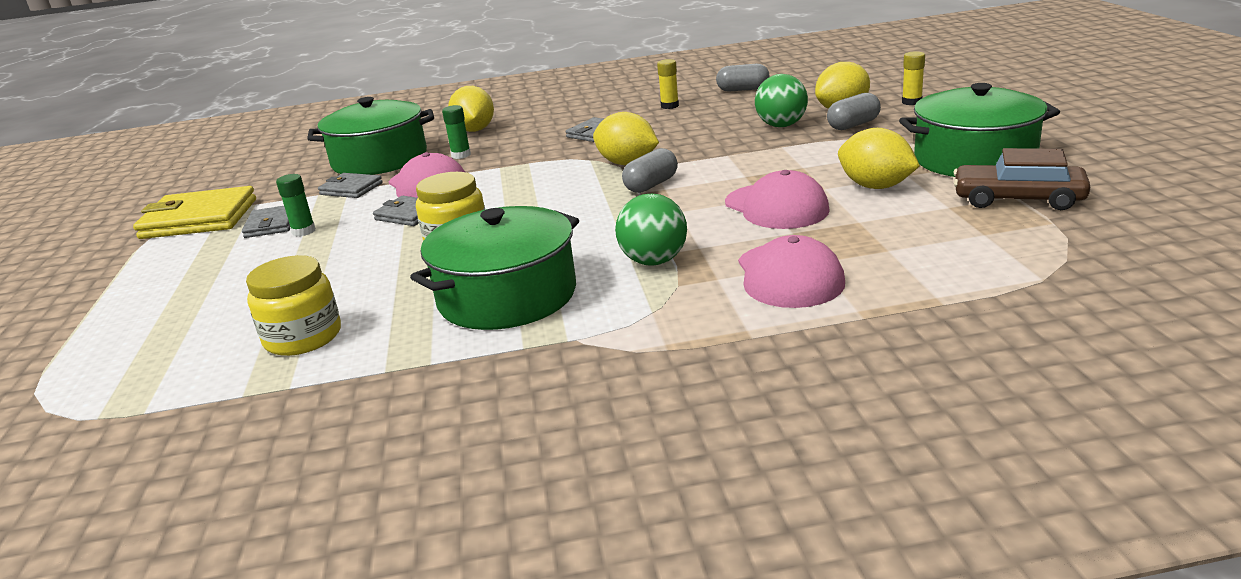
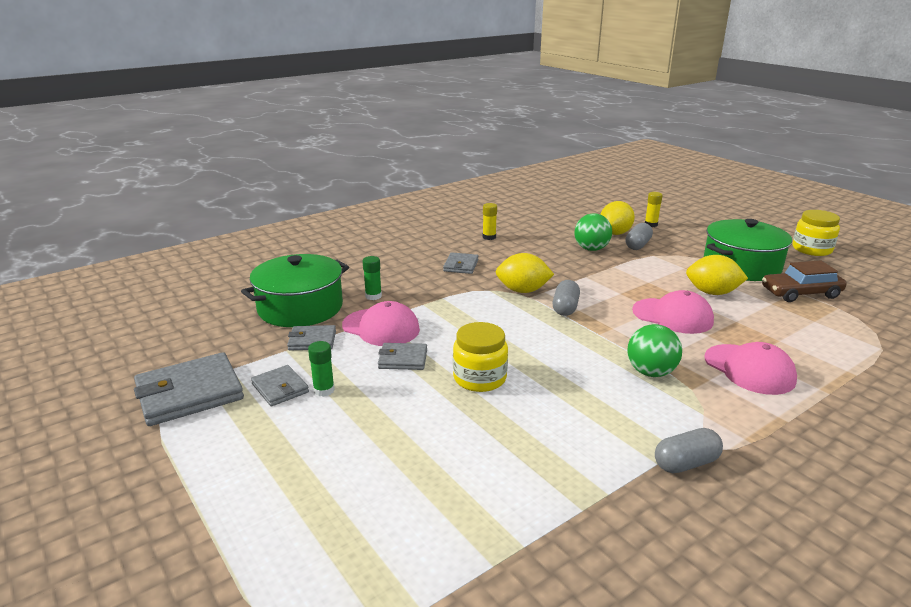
camera: 30 degrees left, 0 degrees up
(199, 219) = (190, 393): yellow wallet -> grey wallet
(303, 337) = (470, 495): yellow jar -> yellow jar (812, 249)
(475, 130) = (353, 271): yellow lemon -> none
(507, 296) = (586, 421): green pot -> none
(743, 90) = (525, 220): grey capsule -> grey capsule (686, 463)

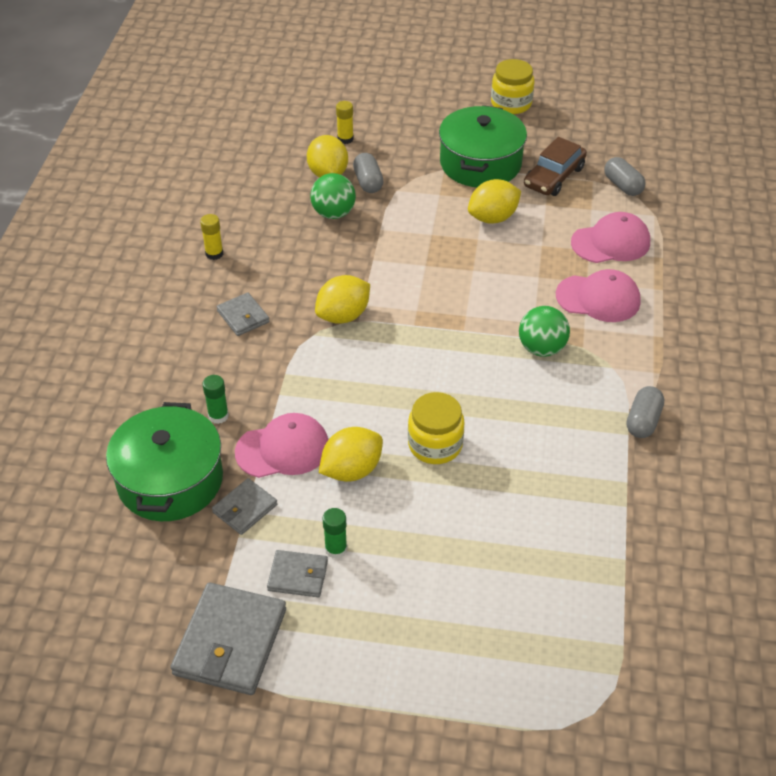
camera: 45 degrees left, 20 degrees up
(403, 359) = (351, 470): grey wallet -> yellow lemon
(565, 308) = (404, 315): grey capsule -> grey capsule (623, 186)
(672, 316) = (493, 269): pink cap -> pink cap (611, 242)

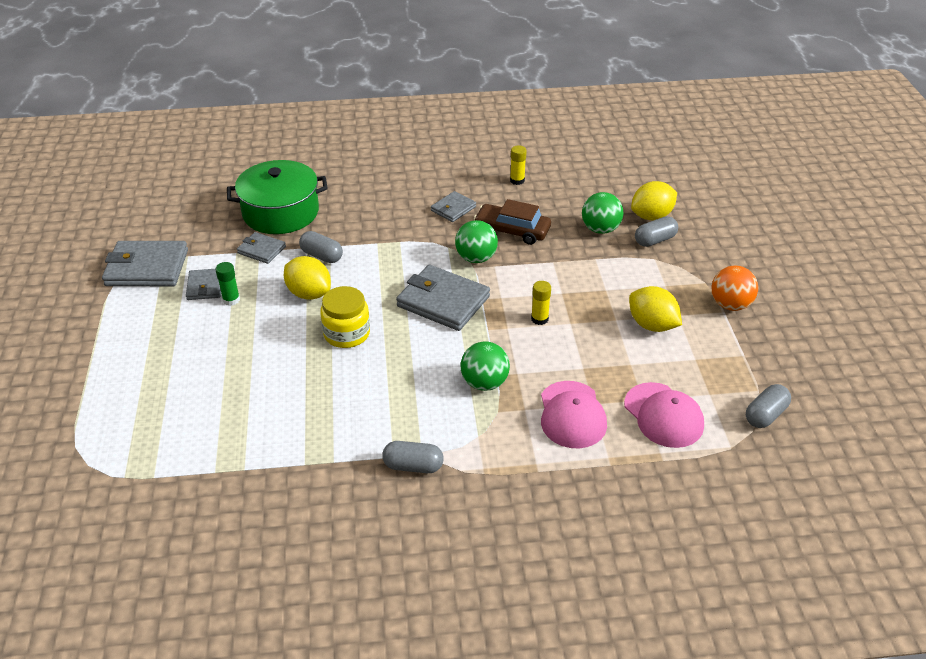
camera: 75 degrees right, 5 degrees down
(218, 416) = (346, 219): green glue stick -> none
(283, 449) = (322, 256): pink cap -> grey capsule
(343, 316) = (476, 258): yellow lemon -> green ball
(345, 139) = (707, 216): yellow glue stick -> yellow glue stick (539, 319)
(407, 356) = (443, 301): none -> grey wallet
(480, 163) = (730, 305): green pot -> orange ball
(511, 104) = (846, 311): yellow jar -> none
(554, 177) = (744, 359): brown car -> brown car (512, 231)

